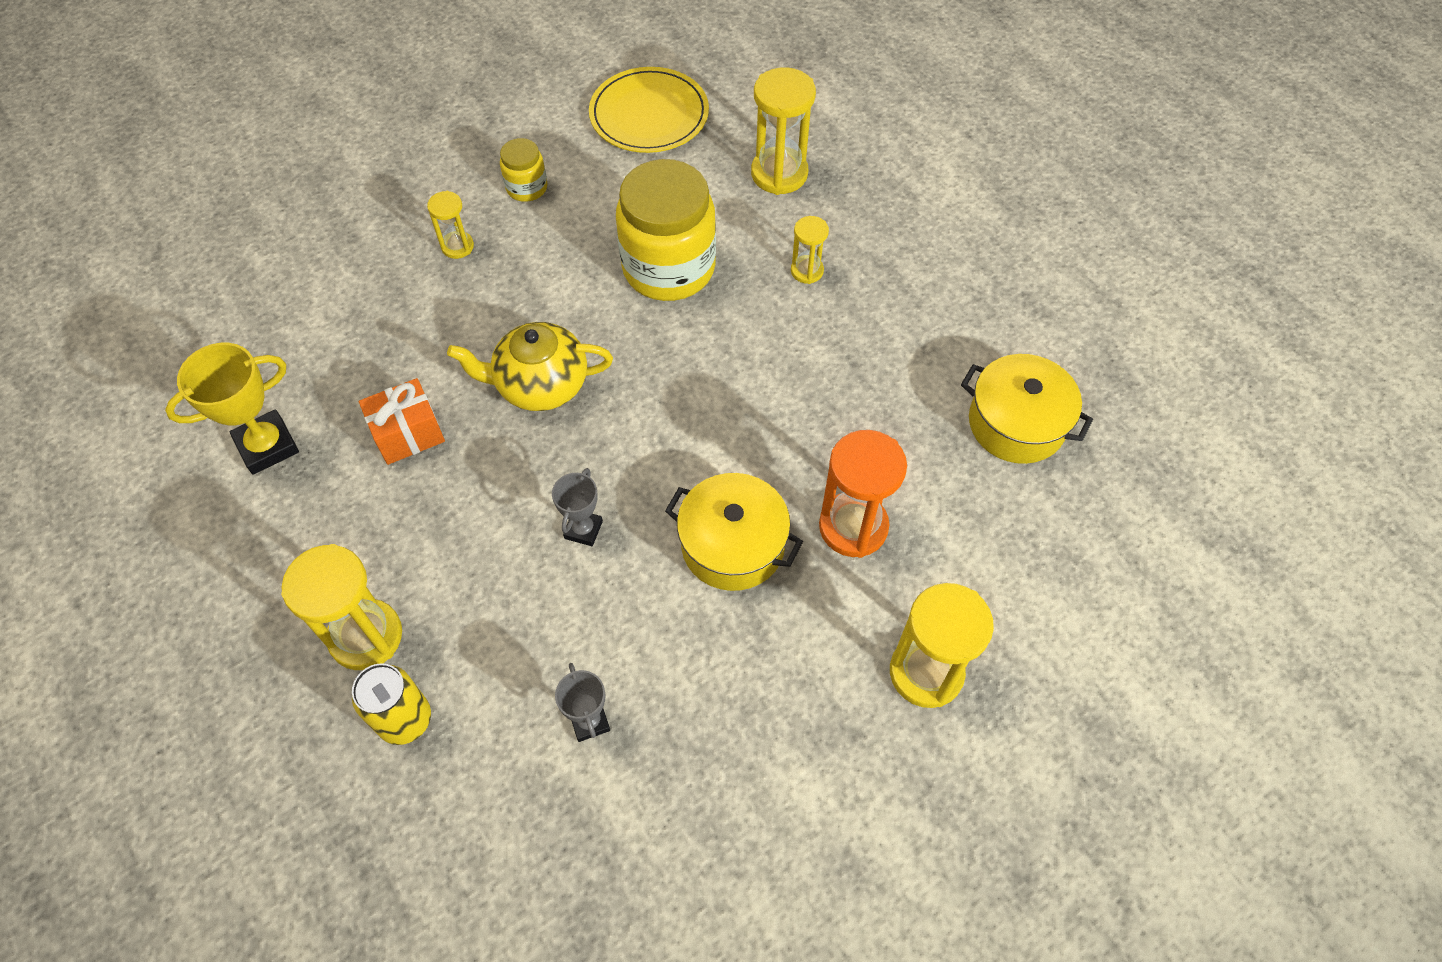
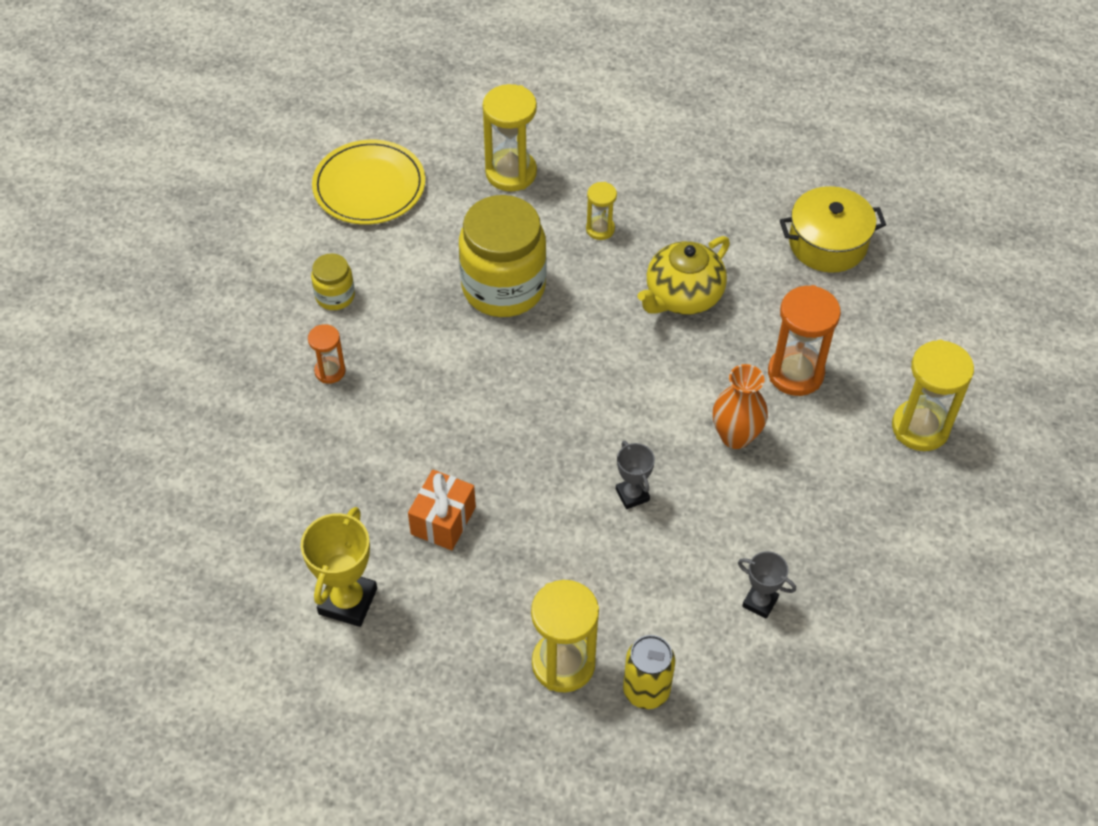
camera: 40 degrees left, 5 degrees down
(457, 246) = (330, 371): yellow hourglass -> orange hourglass
(540, 385) = (500, 424): yellow teapot -> yellow teapot (682, 296)
(732, 545) = (735, 436): yellow pot -> orange vase

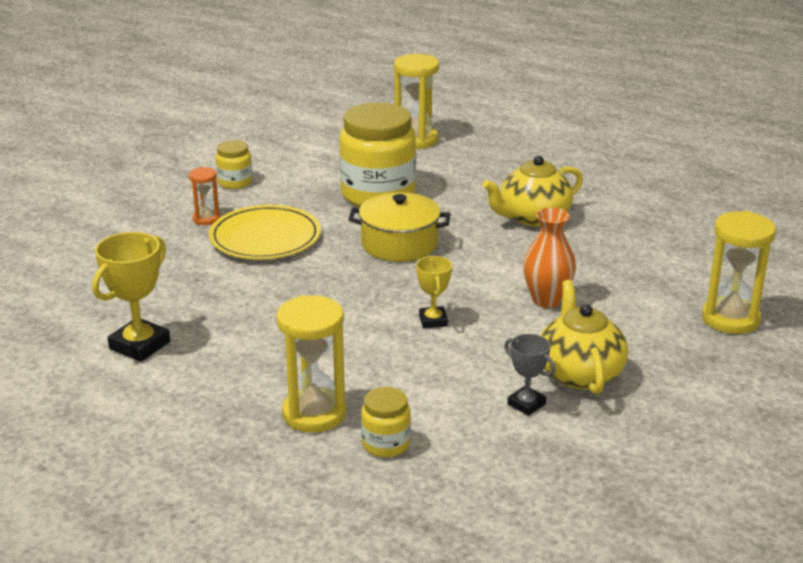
camera: 15 degrees right, 25 degrees down
(369, 186) = (296, 134): yellow plate -> yellow plate (265, 237)
(443, 520) = (252, 311): orange gift -> none
(600, 229) = (477, 175): yellow hourglass -> none
(632, 495) = (433, 321): grey trophy -> yellow trophy
(646, 690) = (386, 444): yellow can -> yellow jar
(795, 373) = (619, 272): orange hourglass -> none
(797, 544) = (579, 373): none -> yellow teapot
(827, 243) = (678, 205): yellow pot -> yellow pot (399, 244)

